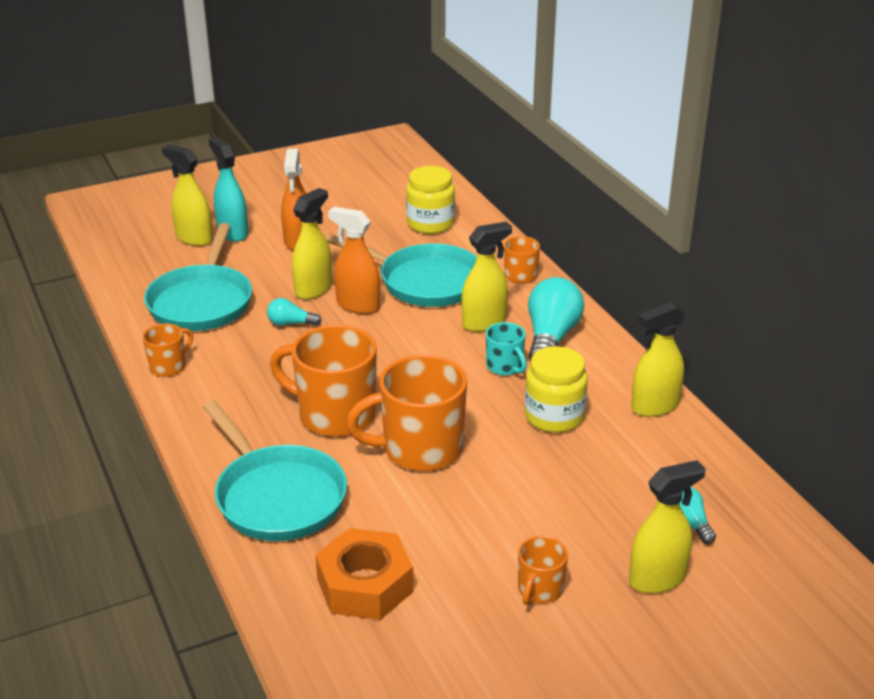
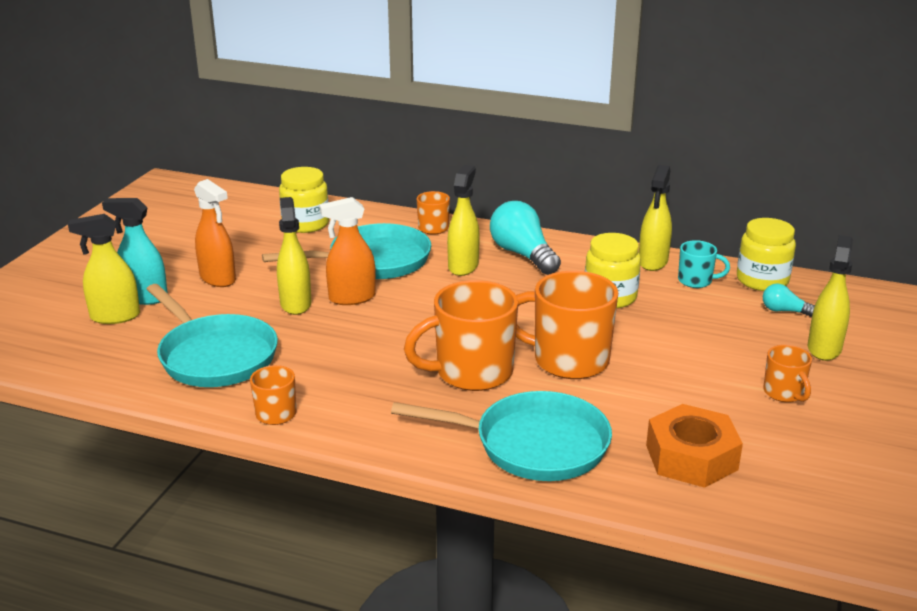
camera: 45 degrees left, 5 degrees down
(291, 323) = (322, 334): turquoise light bulb -> none
(420, 449) = (568, 360): orange mug -> orange mug turned 75 degrees clockwise
(505, 367) = (527, 285): turquoise mug -> turquoise mug (696, 281)
(727, 482) = (762, 280): none -> yellow jar

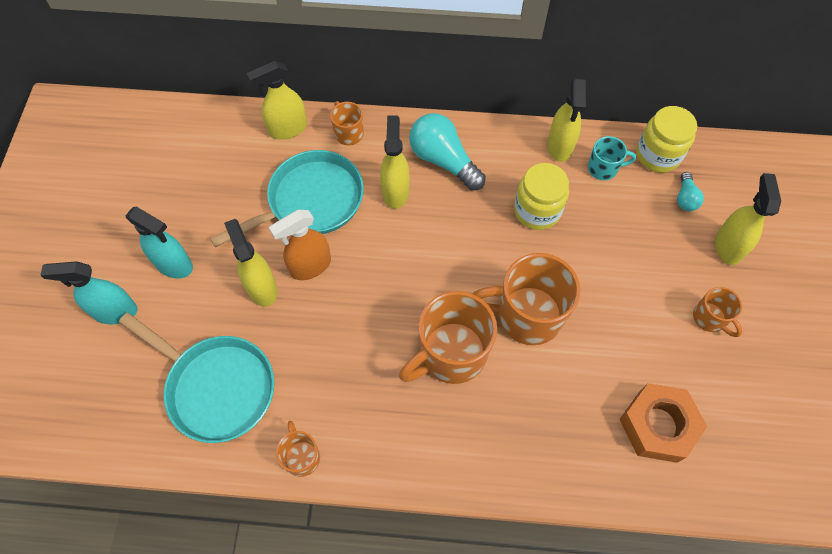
camera: 15 degrees left, 35 degrees up
(115, 316) = (98, 349): yellow spray bottle -> yellow spray bottle (287, 129)
(218, 279) = (174, 264): orange spray bottle -> turquoise spray bottle
(305, 224) = (225, 153): yellow jar -> none
(532, 444) = (529, 443): turquoise pan -> none
(784, 311) = (685, 198): turquoise light bulb -> turquoise light bulb turned 90 degrees counterclockwise

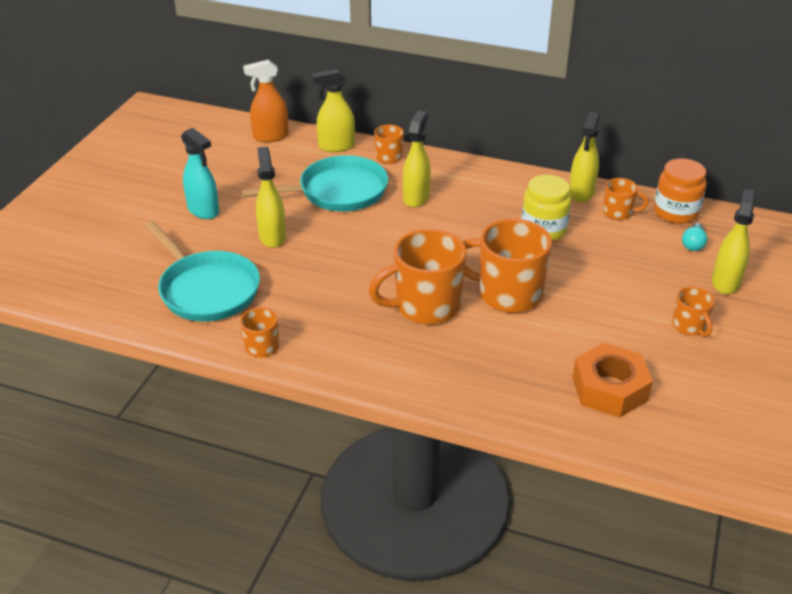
camera: 15 degrees right, 25 degrees down
(115, 311) = (141, 230): turquoise spray bottle -> none
(310, 266) = (320, 230): orange spray bottle -> orange spray bottle (270, 136)
(443, 160) = (468, 185): turquoise light bulb -> none
(603, 168) = (618, 213): turquoise mug -> orange mug
(658, 155) = (675, 212): yellow jar -> orange jar

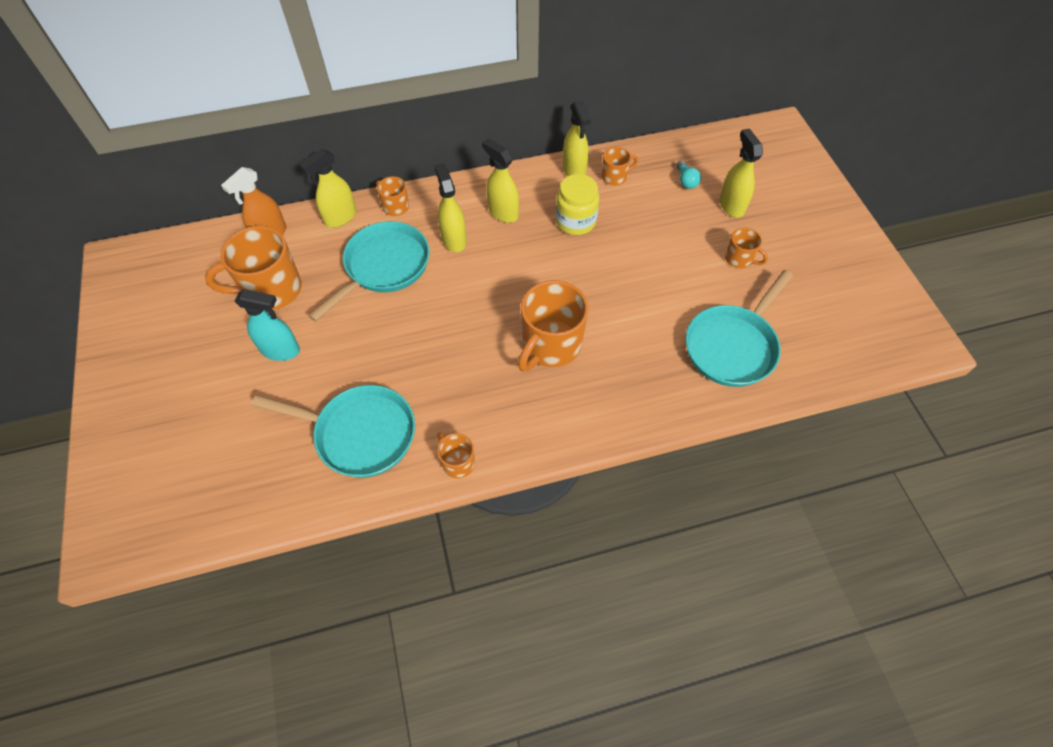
camera: 35 degrees left, 20 degrees up
(272, 236) = (368, 345): yellow spray bottle -> yellow spray bottle (503, 212)
(507, 294) = (599, 299): orange mug -> orange mug (271, 290)
(609, 389) = (733, 346): orange nut -> turquoise pan
(675, 212) = (652, 156): orange jar -> none

